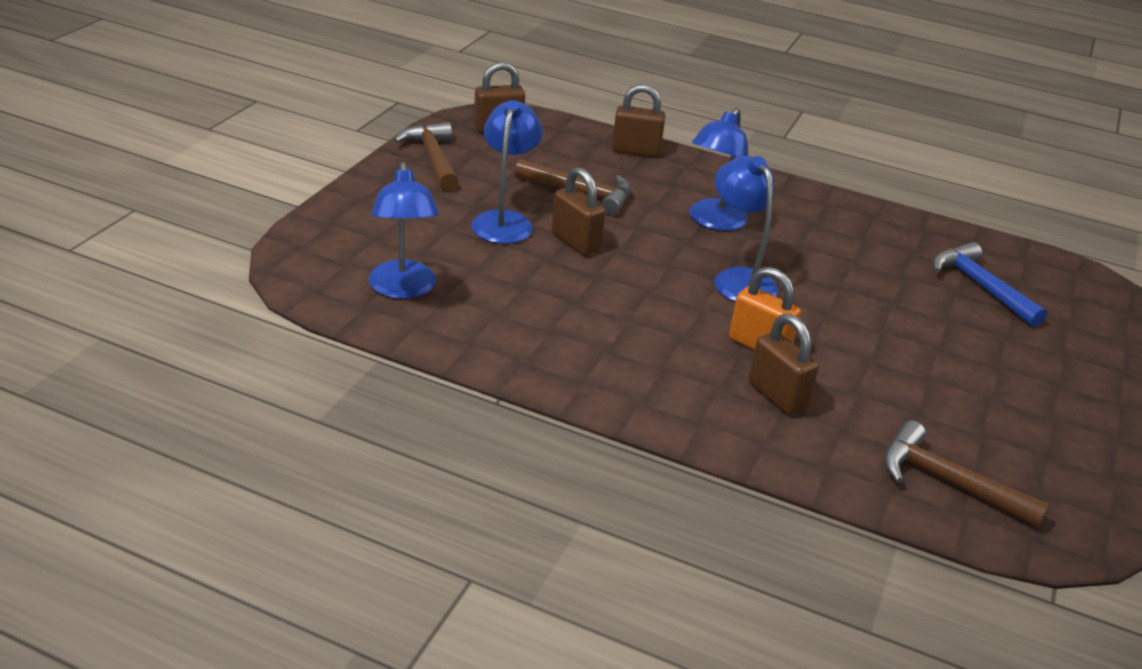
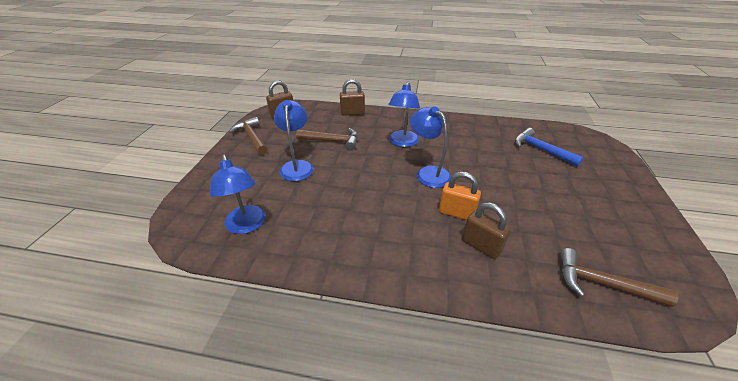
camera: 10 degrees left, 5 degrees up
(576, 242) = (338, 170): brown padlock -> none

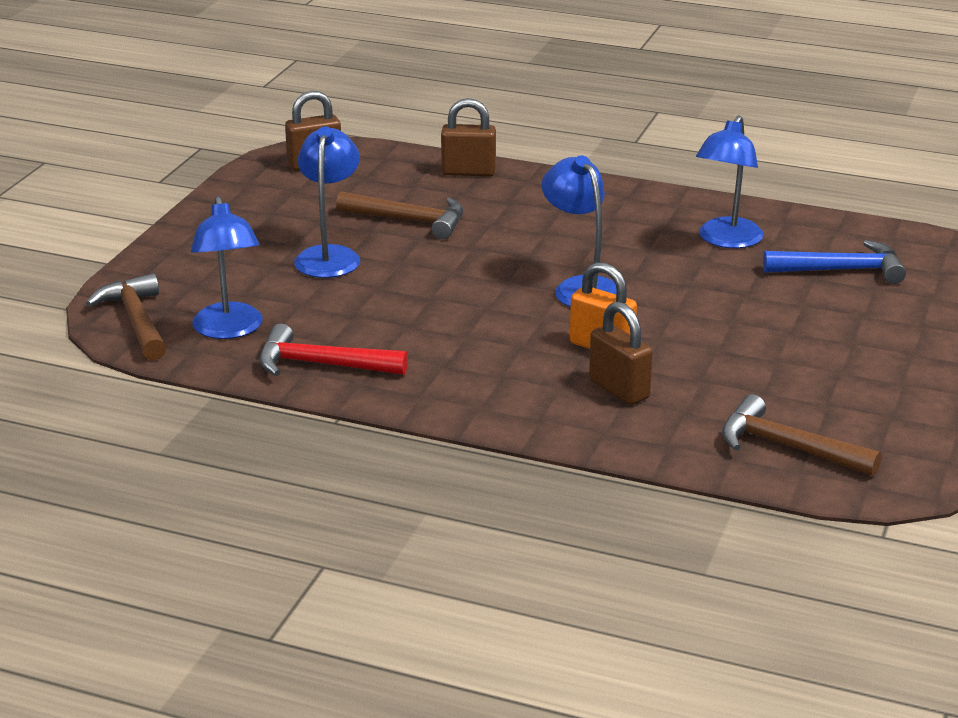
camera: 10 degrees right, 10 degrees down
(252, 137) = (246, 201): brown hammer -> brown hammer (137, 321)
(305, 248) = (322, 364): none -> red hammer
(402, 142) = (554, 235): blue lamp -> blue lamp (726, 240)
(541, 150) = (841, 270): blue hammer -> blue hammer turned 120 degrees clockwise

